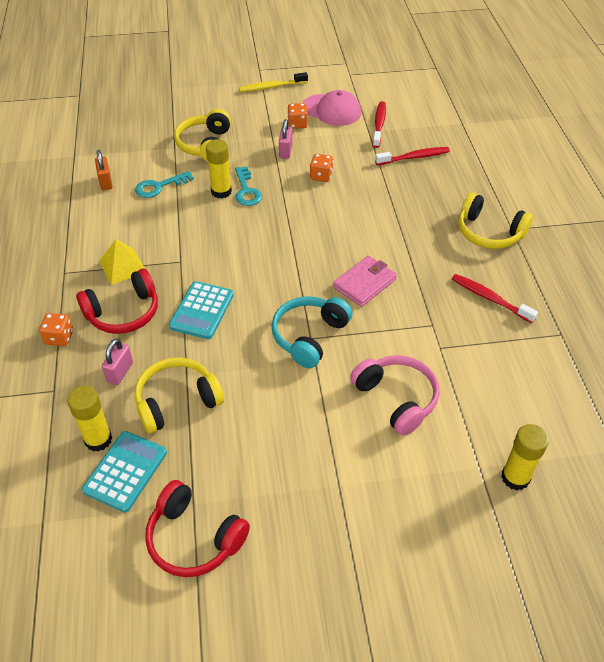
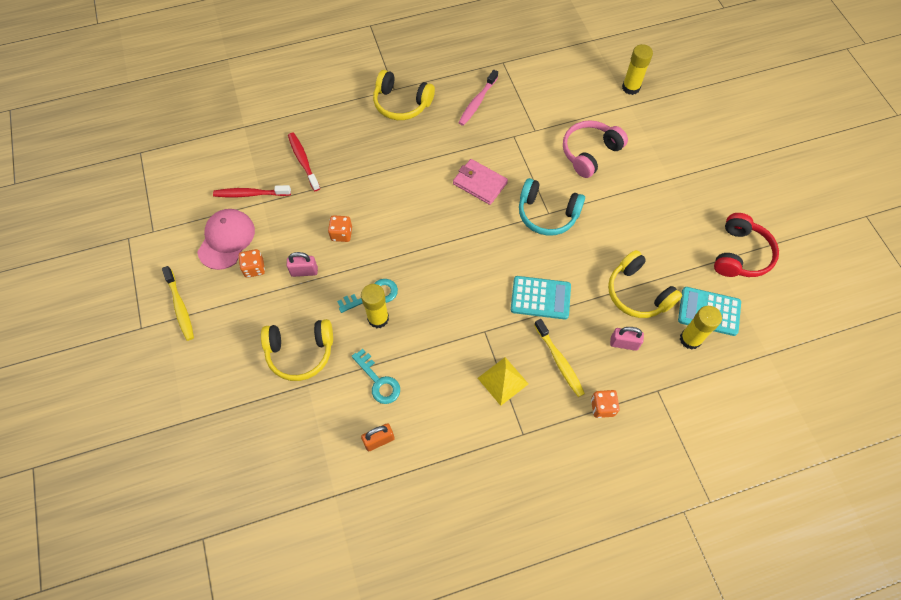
camera: 100 degrees left, 15 degrees up
(124, 313) = (559, 361): red headphones -> yellow toothbrush
(489, 233) = (401, 104): yellow headphones -> yellow headphones turned 90 degrees clockwise
(490, 298) = (477, 102): red toothbrush -> pink toothbrush

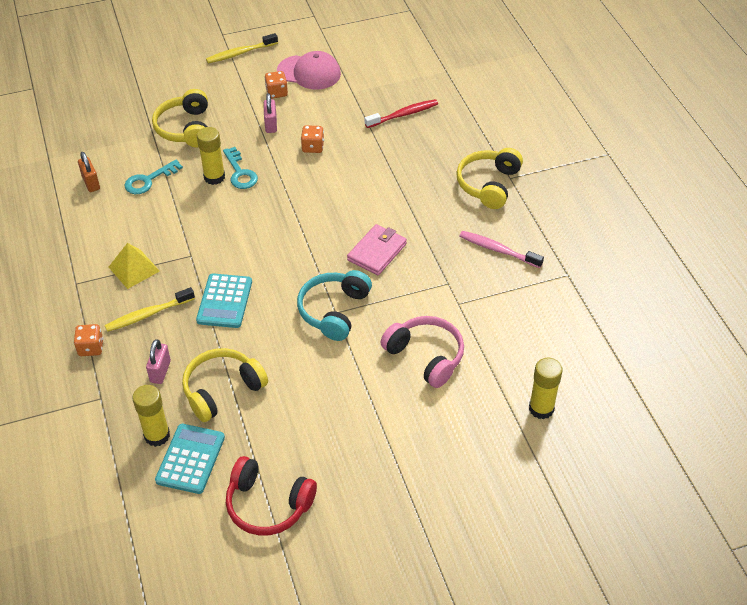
camera: 90 degrees right, 15 degrees down
(250, 194) = (361, 82): red toothbrush -> none

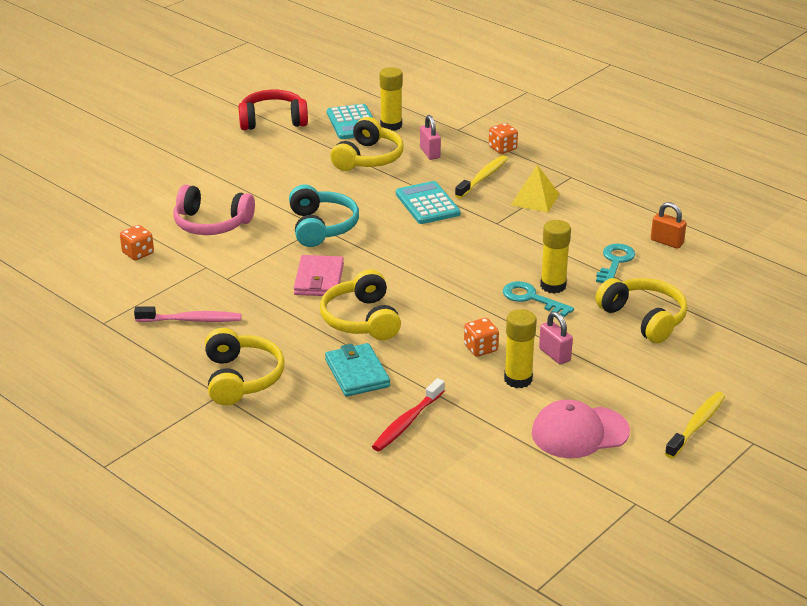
camera: 150 degrees right, 15 degrees down
(276, 93) = (590, 392): orange dice -> orange dice (138, 253)
(373, 201) = (361, 319): none -> yellow headphones
(408, 159) = (357, 373): none -> turquoise wallet
(541, 408) = (85, 223): yellow glue stick -> yellow glue stick (518, 379)

